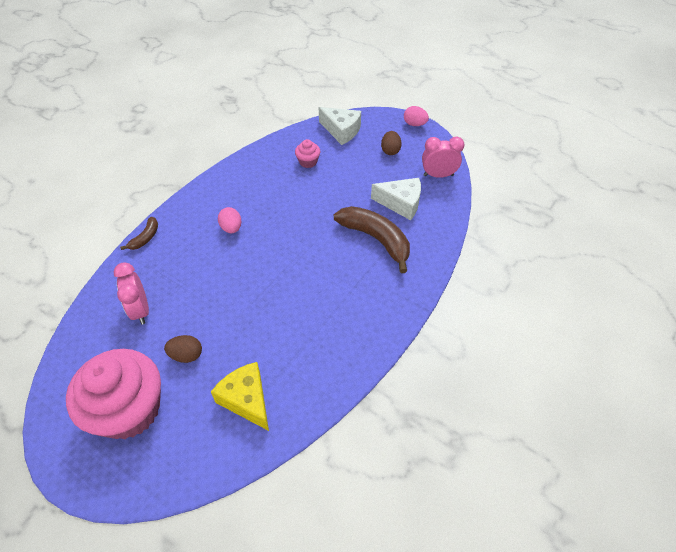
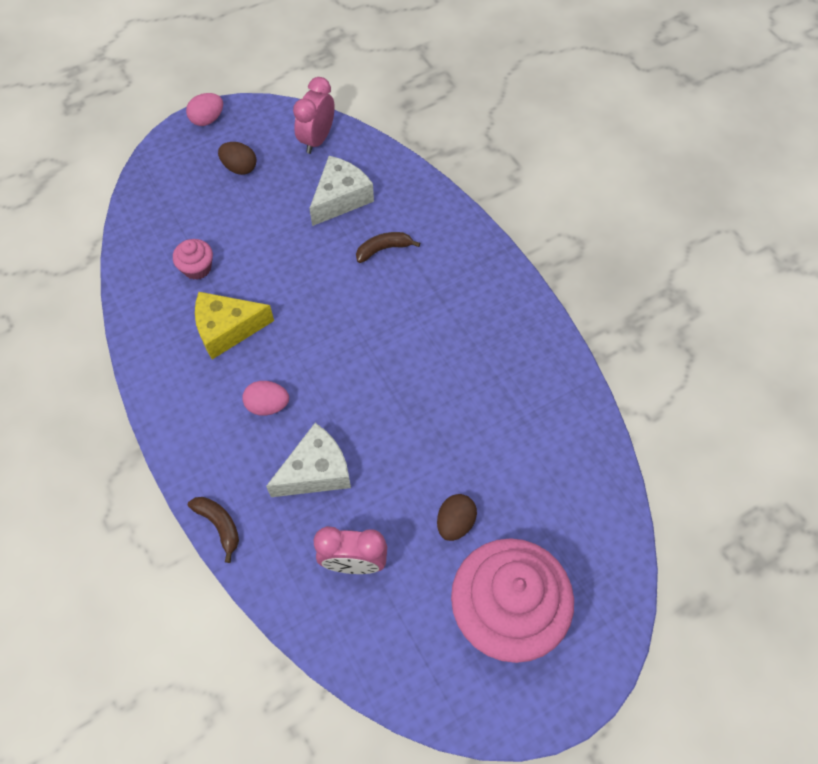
camera: 65 degrees left, 10 degrees up
(246, 399) = (548, 472): yellow cheese -> yellow cheese (227, 329)
(341, 131) = (161, 204): white cheese -> white cheese (316, 471)
(376, 239) = (383, 249): brown banana -> brown banana, size x0.49

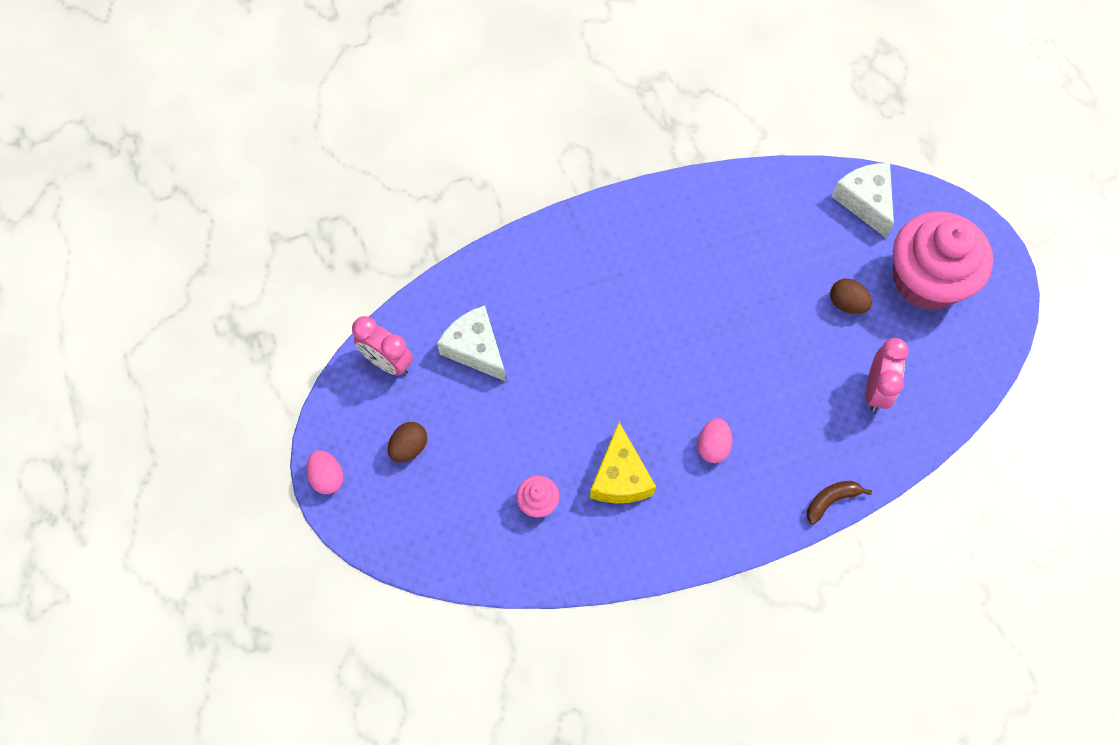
camera: 80 degrees left, 5 degrees up
(316, 471) = (786, 410): white cheese -> white cheese (865, 201)
(383, 249) = (549, 317): brown banana -> none

